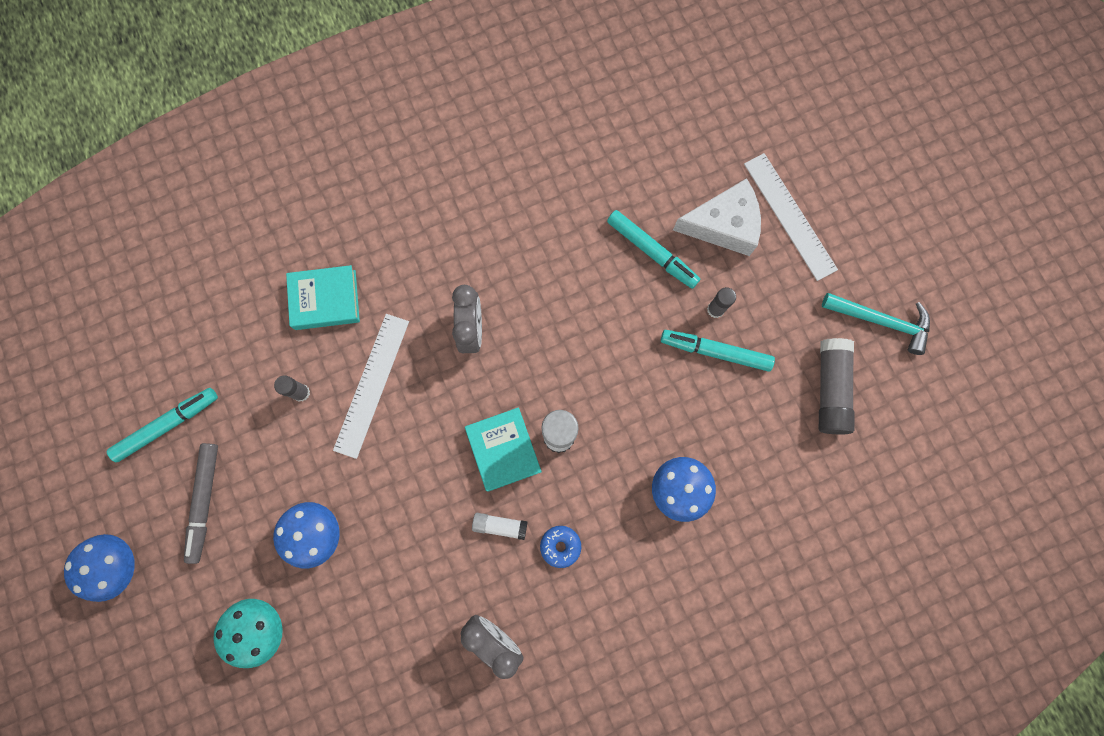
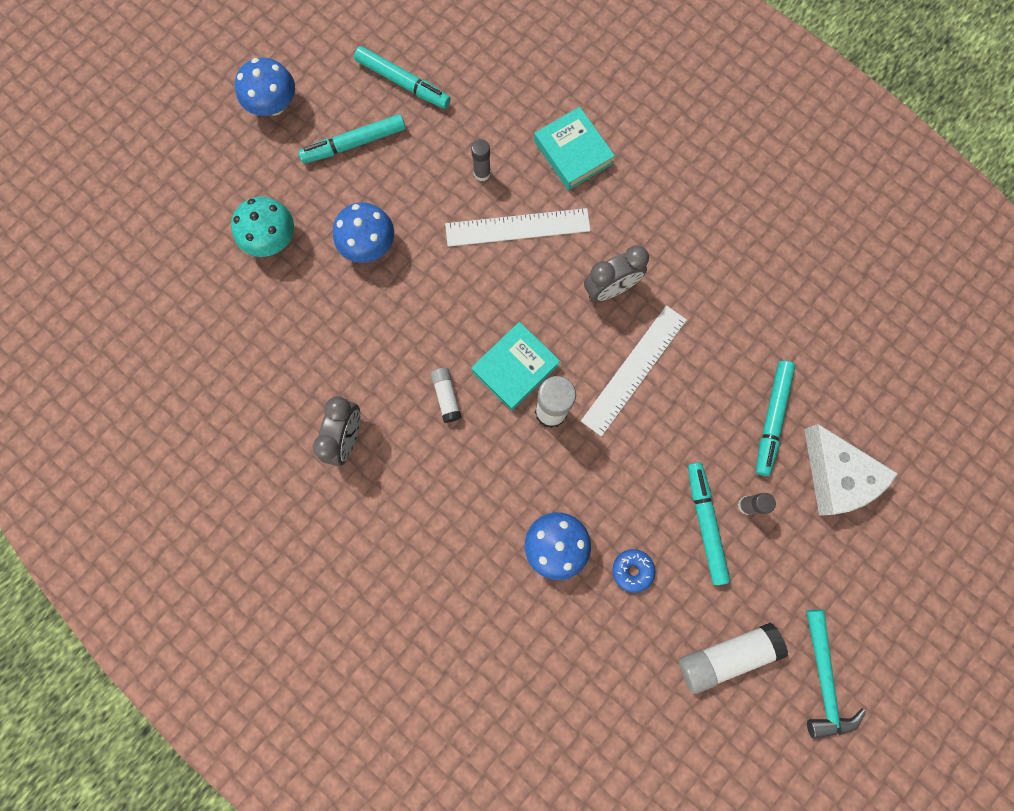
camera: 65 degrees right, 0 degrees up
(205, 501) = (355, 144): grey marker -> turquoise marker
(560, 546) = (453, 458): blue donut -> blue donut (632, 570)
(789, 216) = (882, 539): white ruler -> white ruler (634, 369)
(830, 389) = (726, 655): grey glue stick -> white glue stick

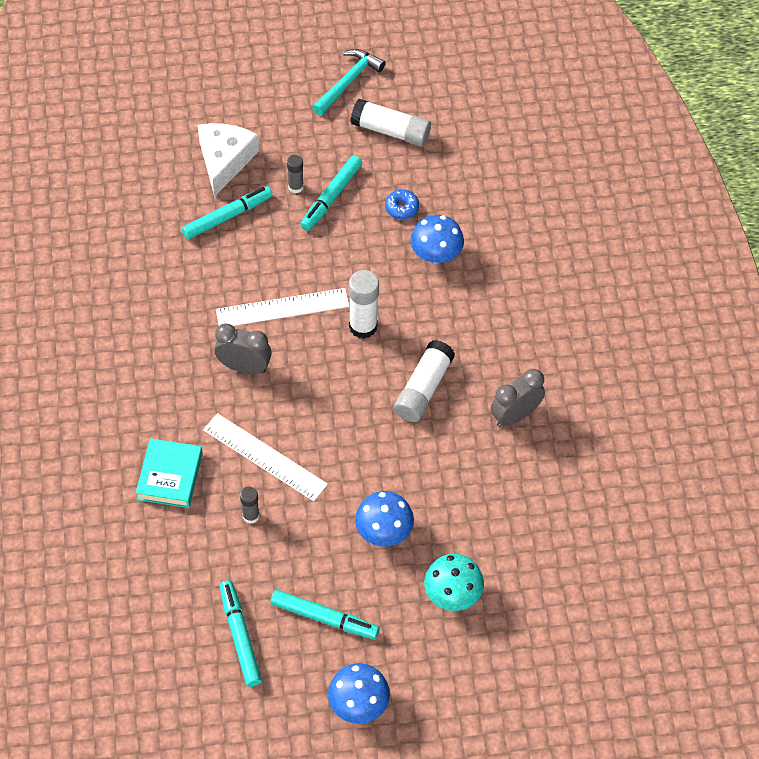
camera: 140 degrees left, 20 degrees down
(446, 396) = (423, 388): white glue stick -> white glue stick, size x1.78
(515, 368) = (359, 369): turquoise book -> none

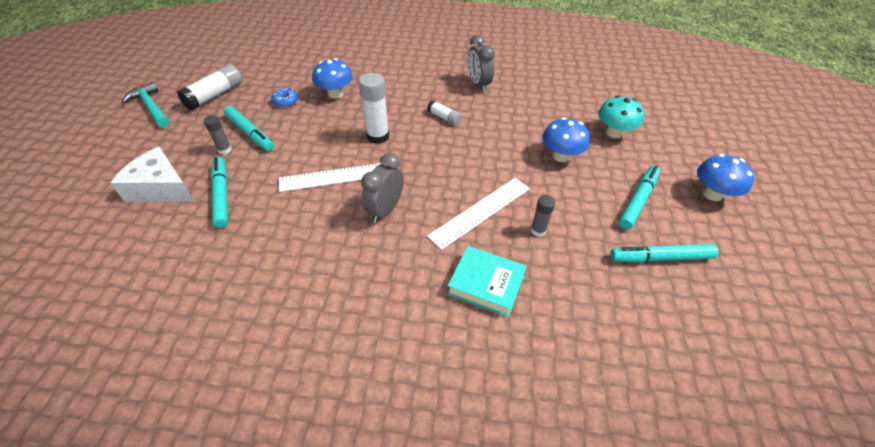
camera: 75 degrees left, 10 degrees down
(282, 308) = (338, 176): white ruler -> white ruler turned 75 degrees clockwise
(423, 388) = (444, 117): white glue stick -> white glue stick, size x0.56

